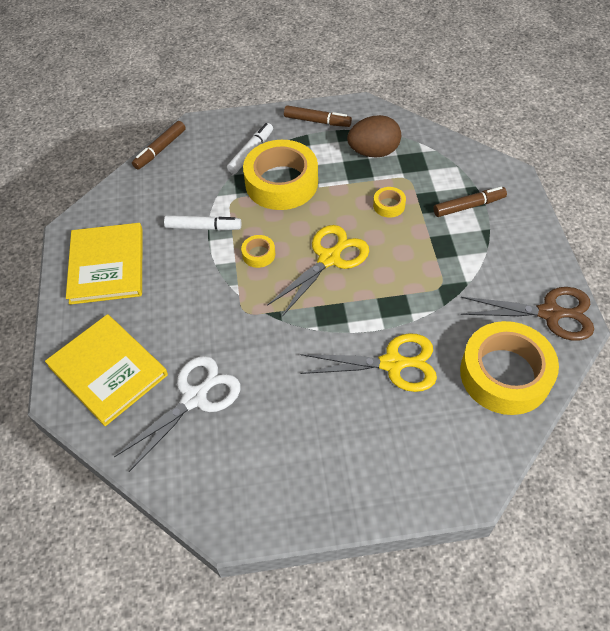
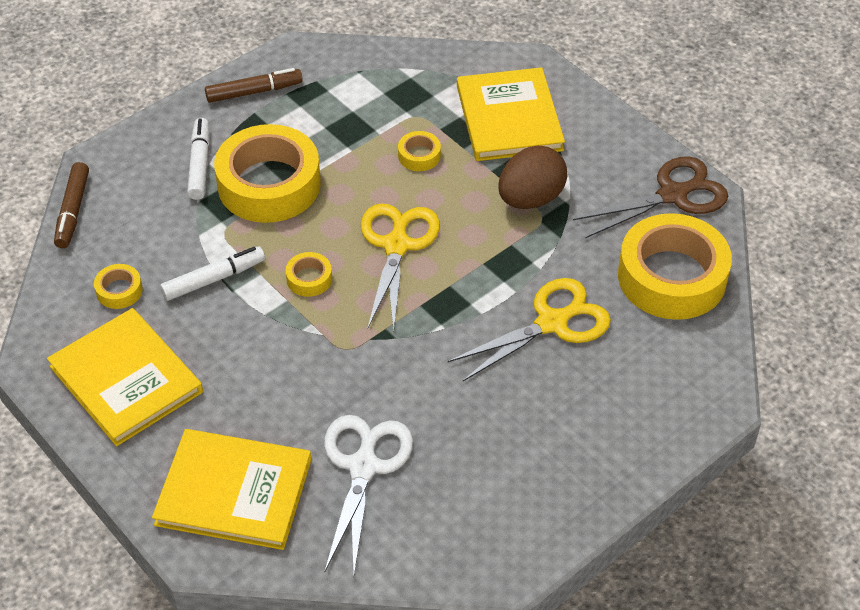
camera: 35 degrees left, 5 degrees down
(146, 209) = (119, 291): none -> yellow tape
(373, 152) = (353, 101): brown egg -> brown egg (530, 199)
(469, 206) = (509, 118): brown marker -> yellow book

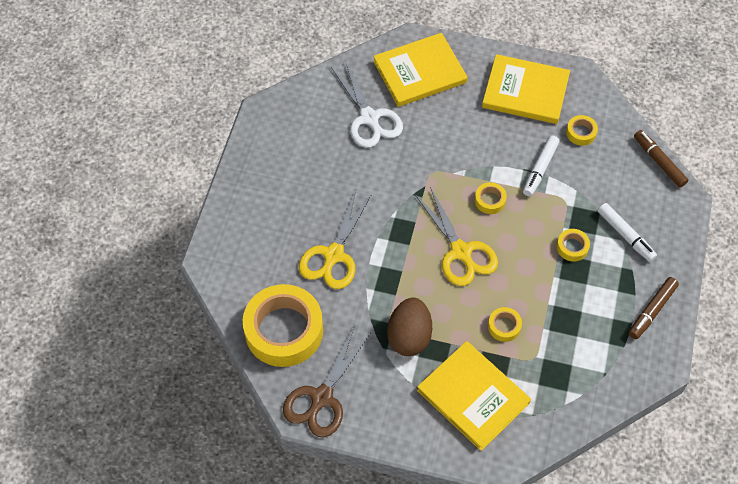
camera: 145 degrees right, 10 degrees up
(269, 184) = (572, 247): yellow tape -> yellow tape, size x0.42

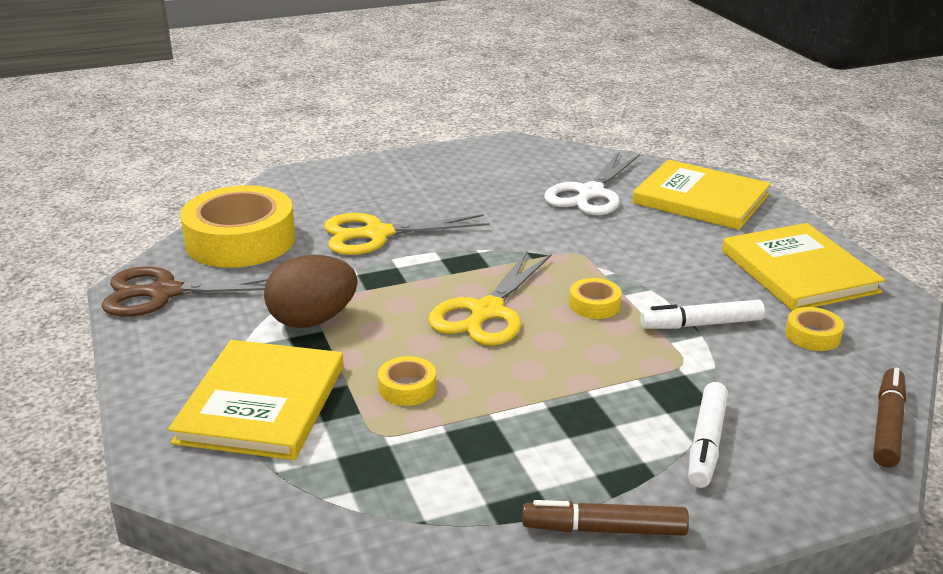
camera: 55 degrees right, 30 degrees down
(572, 247) = (614, 399): yellow tape -> none

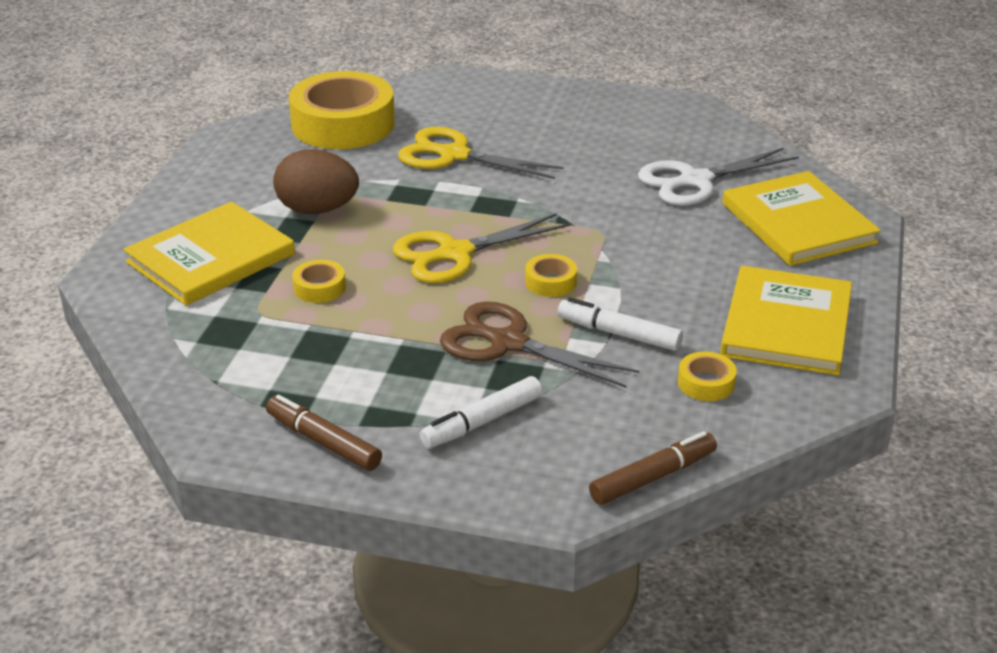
camera: 35 degrees right, 5 degrees up
(165, 293) = (241, 149): brown scissors -> brown scissors (508, 343)

